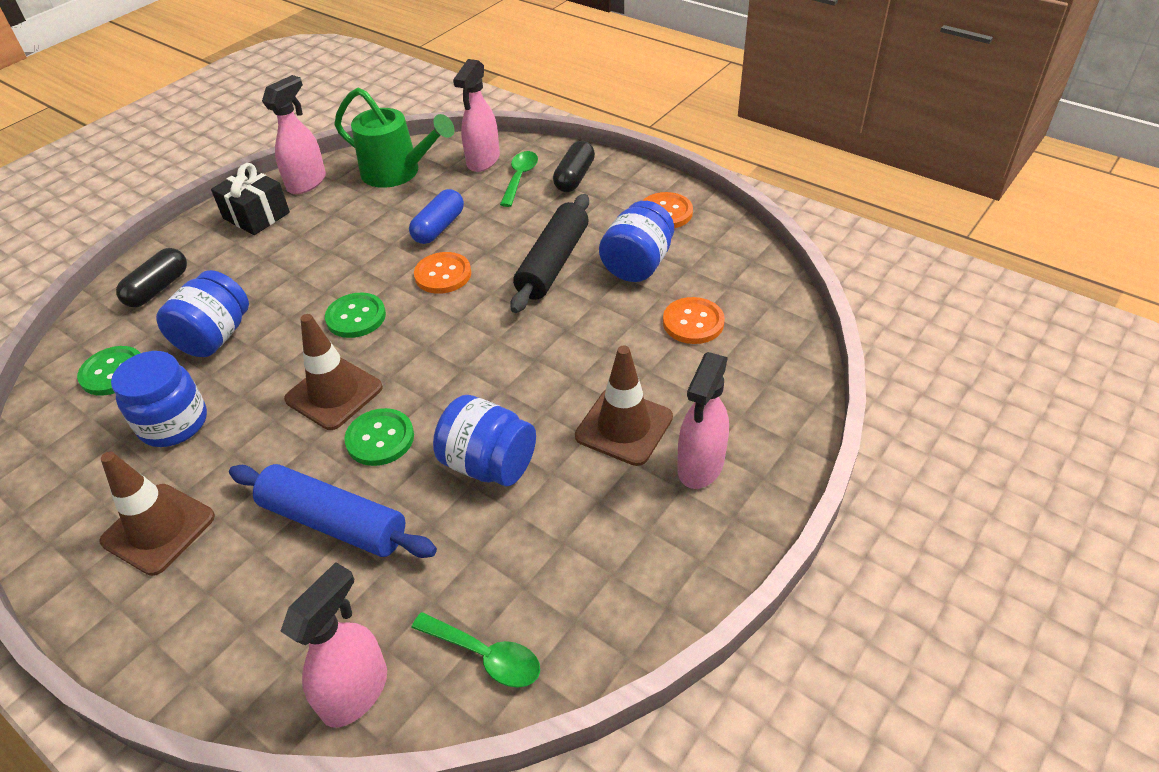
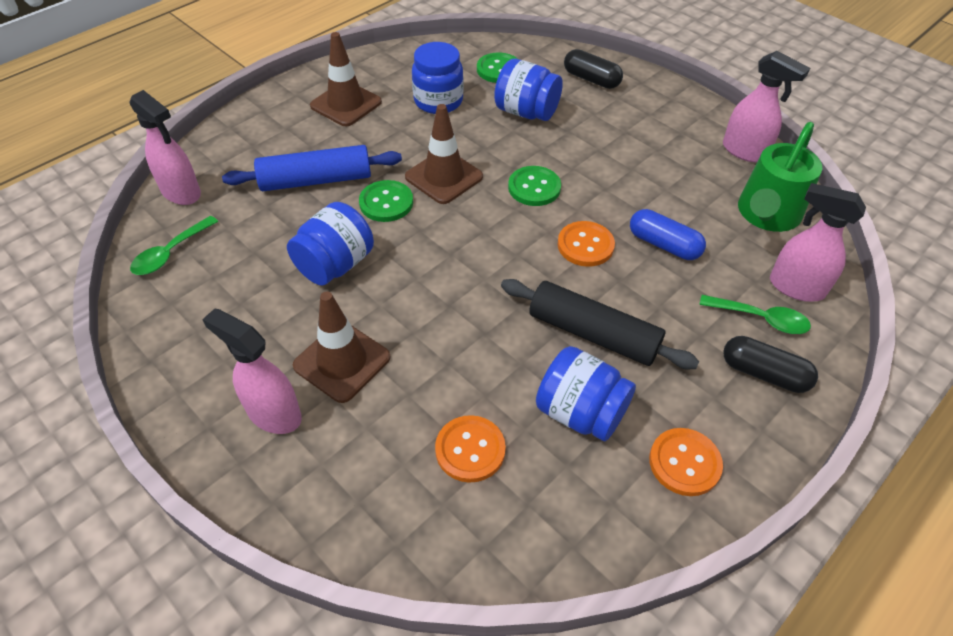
camera: 95 degrees right, 5 degrees up
(256, 215) = (689, 123): black gift -> none
(334, 522) = (316, 180): blue rolling pin -> blue rolling pin turned 45 degrees clockwise

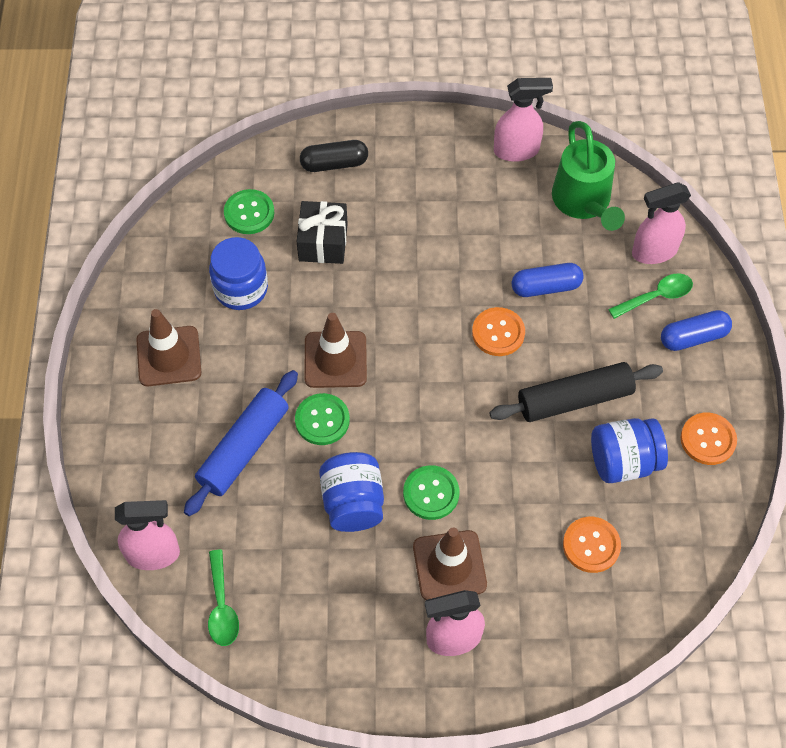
camera: 45 degrees left, 10 degrees up
(526, 112) = (323, 242): blue jar -> black gift
(534, 187) = (410, 312): green button -> green button (431, 493)
(764, 373) = (693, 337): black capsule -> blue capsule

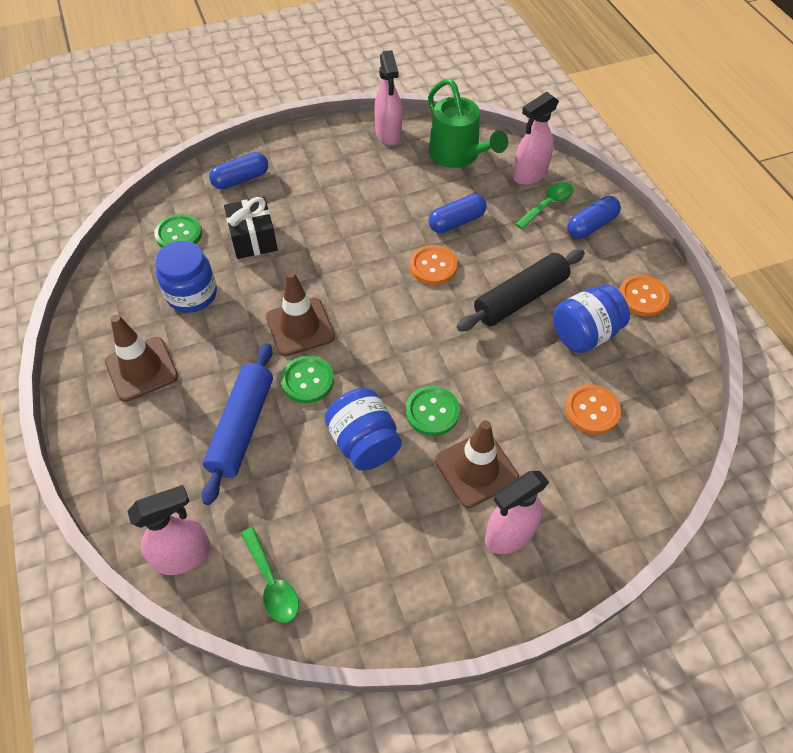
camera: 20 degrees left, 5 degrees down
(334, 164) = (241, 179): black capsule -> blue capsule
(516, 150) = (388, 134): pink spray bottle -> pink spray bottle turned 105 degrees clockwise

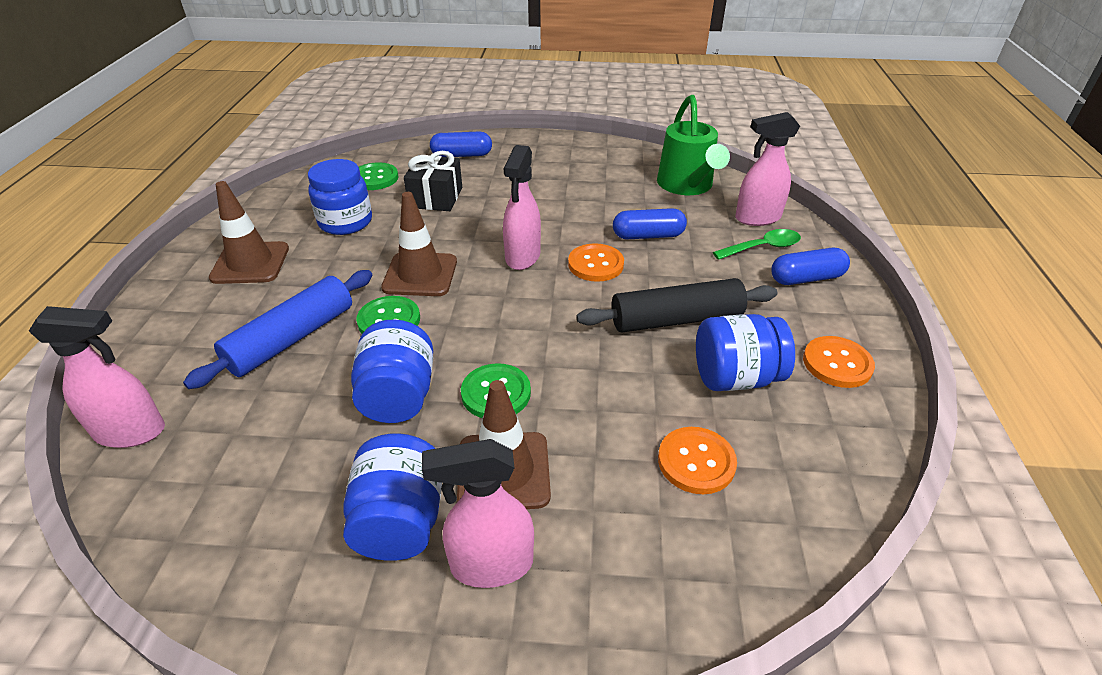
camera: 25 degrees right, 15 degrees down
(272, 583) = (184, 497): green spoon -> none
(388, 134) = (626, 155): pink spray bottle -> pink spray bottle (522, 257)
(433, 532) = (400, 520): none -> blue jar

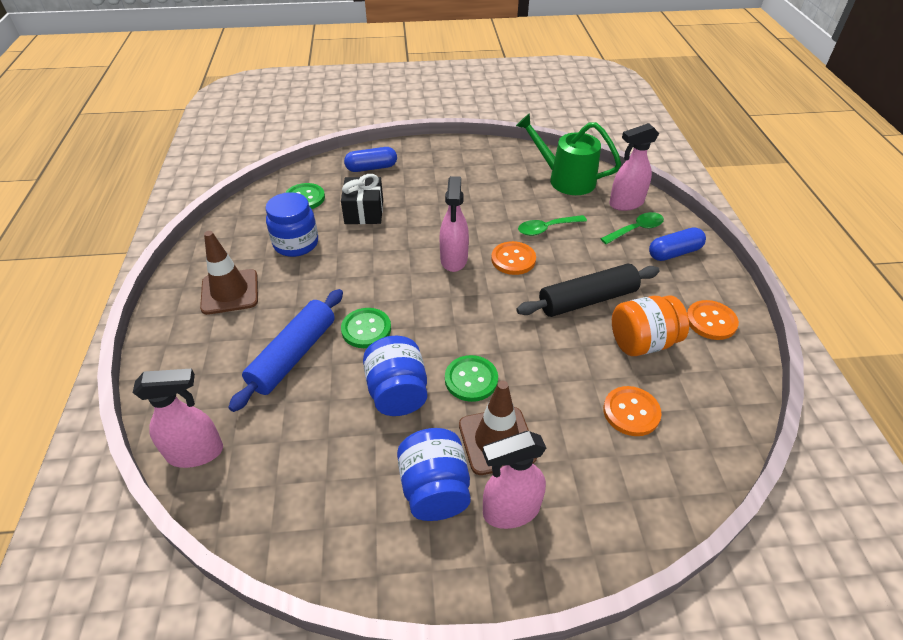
camera: 10 degrees left, 5 degrees up
(420, 275) = (376, 285): brown traffic cone -> none
(648, 236) = (546, 229): blue capsule -> green spoon
(687, 186) = (565, 179): green watering can -> green watering can turned 135 degrees clockwise
(735, 378) = (642, 342): blue jar -> orange jar

